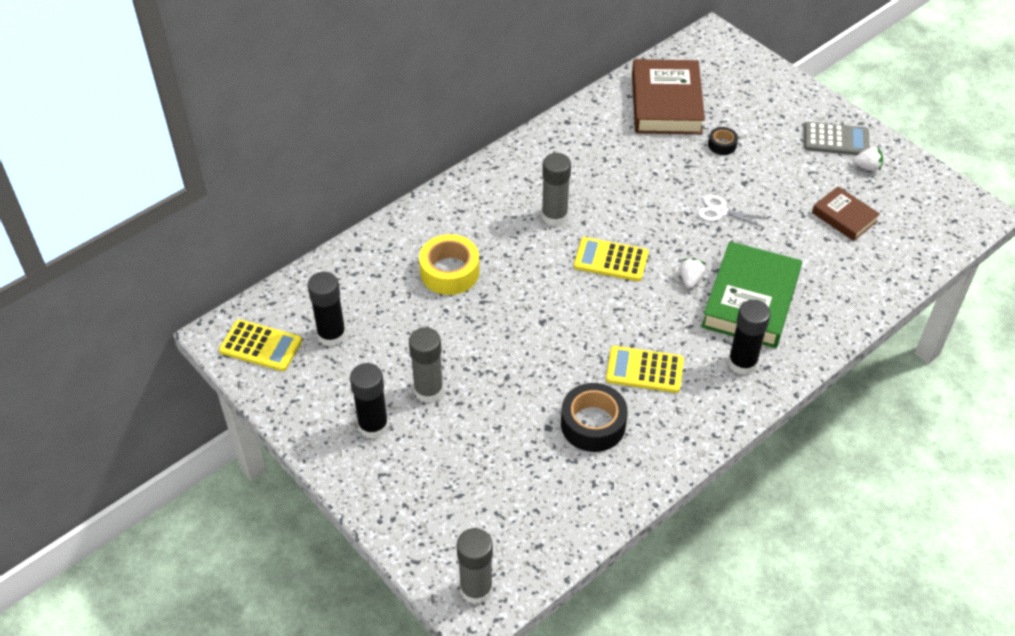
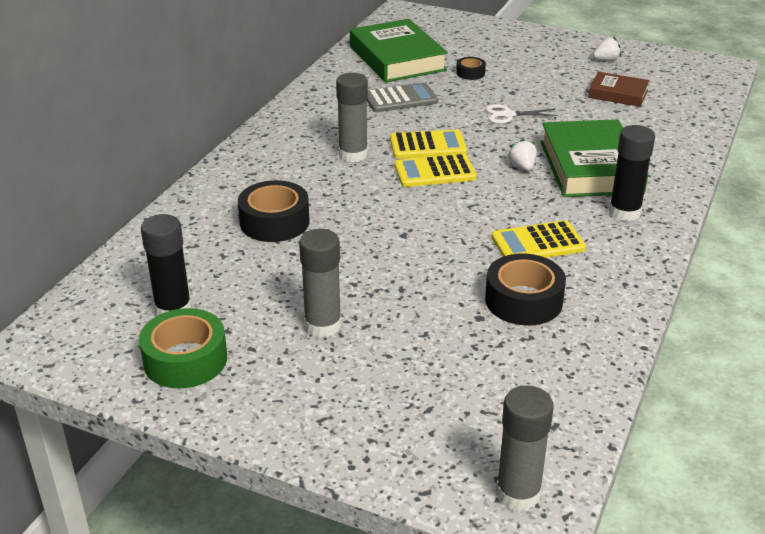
camera: 25 degrees left, 15 degrees down
(260, 346) = (89, 344): yellow calculator -> yellow calculator (428, 146)
(317, 385) = (185, 360): none -> green tape
(373, 426) = (279, 376): black glue stick -> none
(449, 272) = (274, 222): yellow tape -> black tape
(666, 103) = (397, 58): brown book -> green book
(836, 140) = (565, 50): grey calculator -> grey calculator (400, 99)

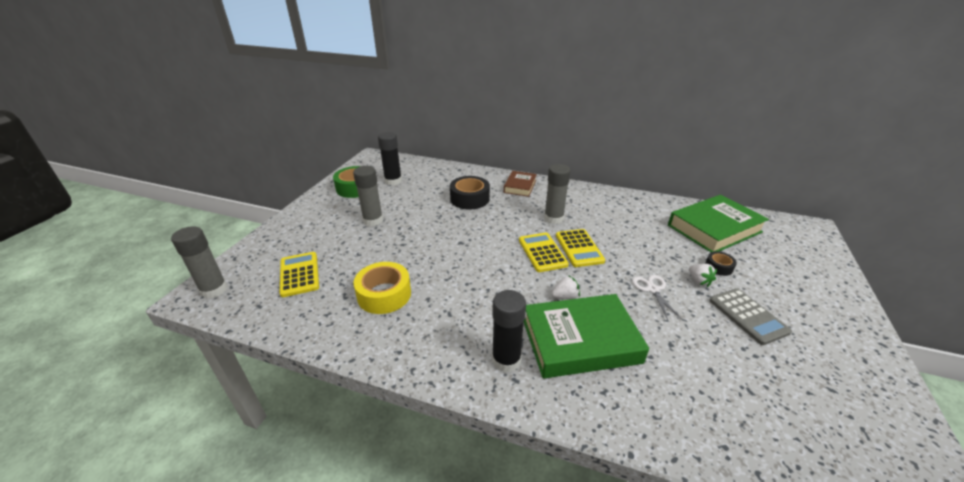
camera: 85 degrees right, 0 degrees up
(400, 99) = (645, 233): grey calculator -> grey calculator (747, 316)
(523, 301) = (384, 294): black tape -> yellow tape
(538, 243) = (454, 303): yellow calculator -> yellow calculator (299, 274)
(606, 60) = (840, 370): white strawberry -> white strawberry (699, 281)
(618, 94) = (754, 374): brown book -> brown book (520, 186)

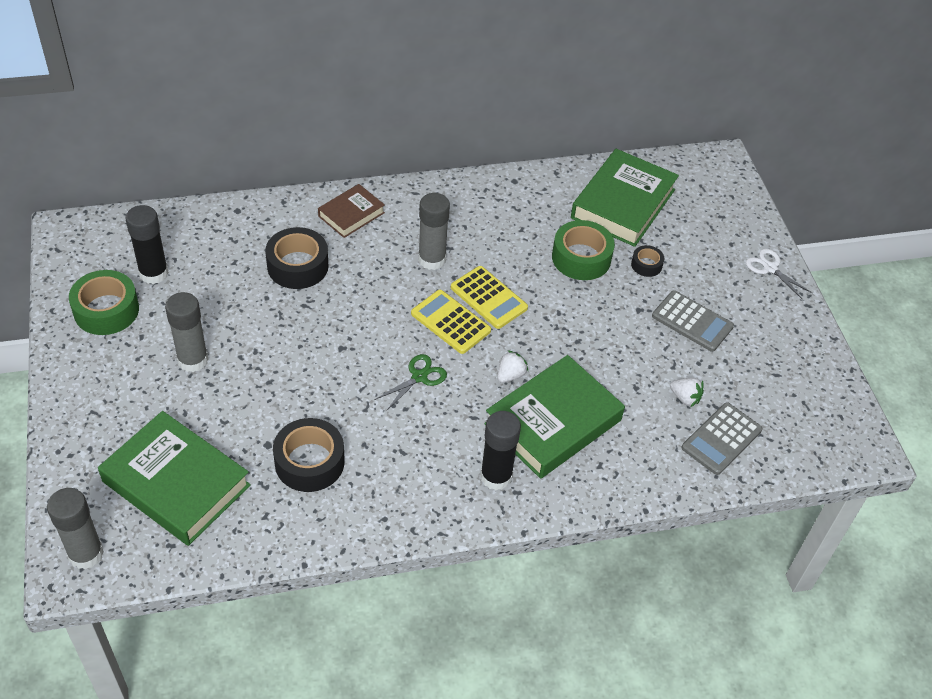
camera: 35 degrees left, 15 degrees up
(299, 274) = (176, 483): yellow calculator -> green book
(384, 294) = (309, 462): yellow tape -> black tape
(497, 274) = (419, 377): none -> green scissors
(520, 186) = (351, 214): brown book -> brown book turned 60 degrees clockwise
(652, 289) = (593, 326): white scissors -> white scissors (770, 268)
(664, 248) = (581, 258): none -> green tape
(699, 281) = (633, 294): white strawberry -> white strawberry (685, 398)
(746, 423) = (721, 439): none -> grey calculator

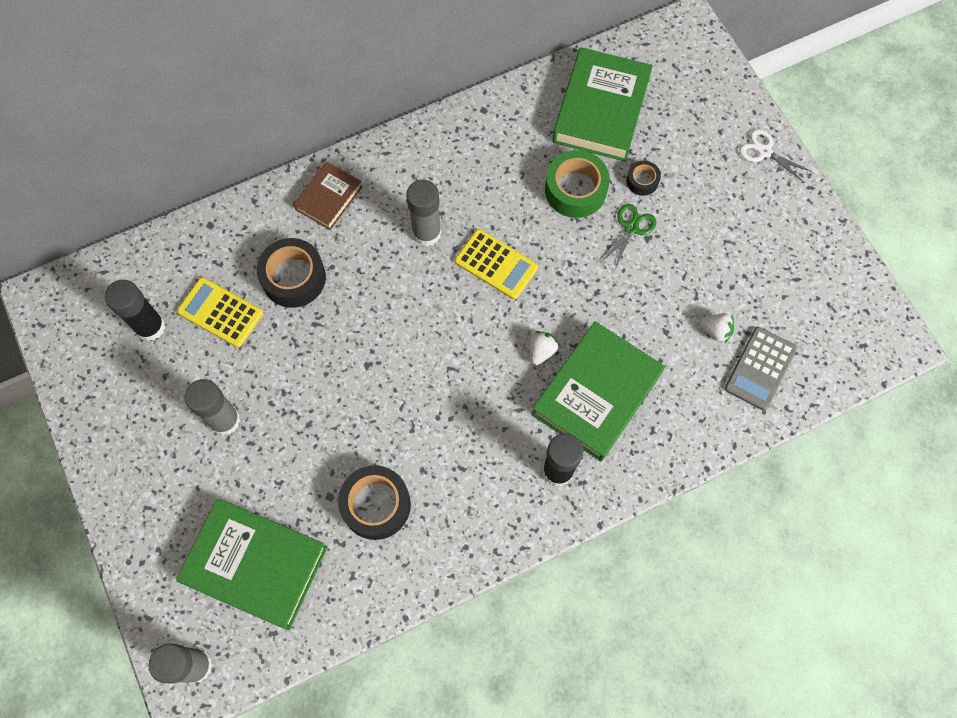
camera: 10 degrees left, 20 degrees up
(106, 310) = (117, 385): green tape -> none
(419, 377) = (453, 378): green scissors -> green scissors (631, 228)
(450, 322) = (466, 304): yellow calculator -> yellow calculator (220, 312)
(692, 321) = (702, 238): grey calculator -> none

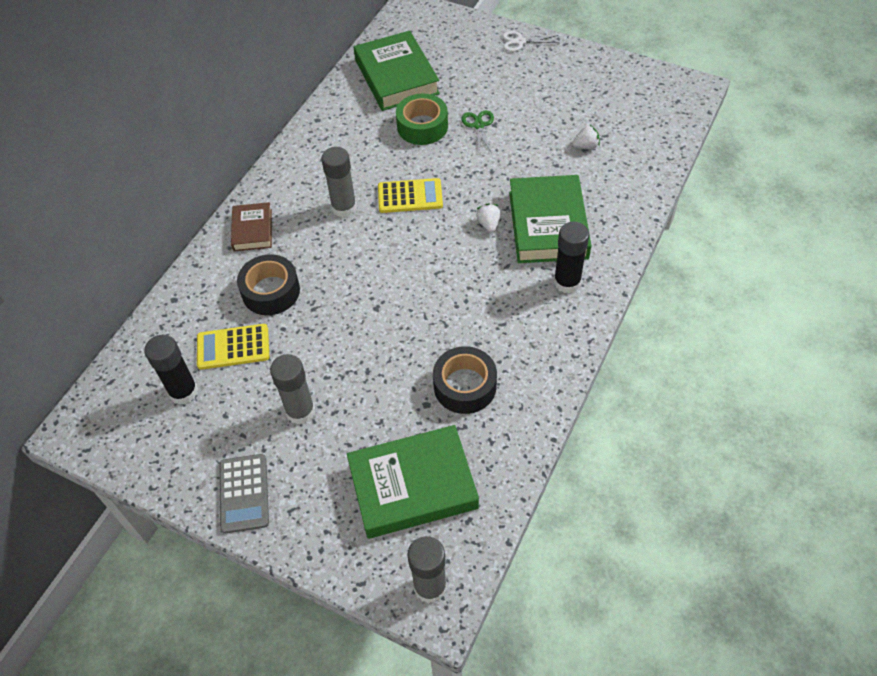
camera: 35 degrees left, 15 degrees down
(642, 181) = (460, 98): black tape -> none
(760, 368) = (632, 148): grey calculator -> grey calculator (244, 493)

